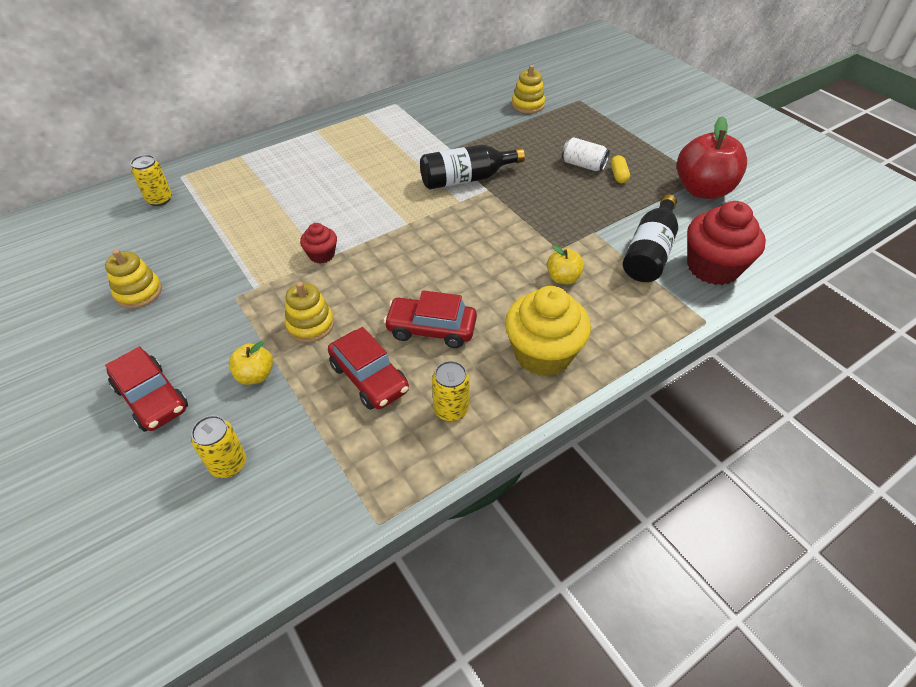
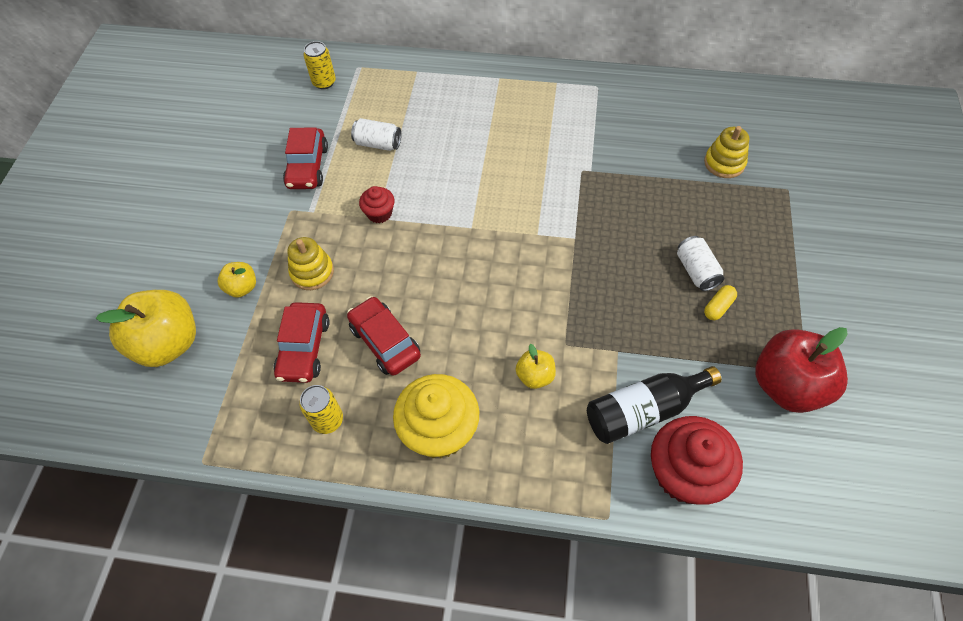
camera: 45 degrees right, 10 degrees up
(138, 292) = (240, 162): yellow stacking toy -> none
(152, 398) = (174, 257): red car -> red car (307, 167)
(228, 464) = (168, 343): yellow can -> yellow apple
(263, 214) = (378, 144): none -> white can
(466, 179) = (568, 214): black bottle -> none

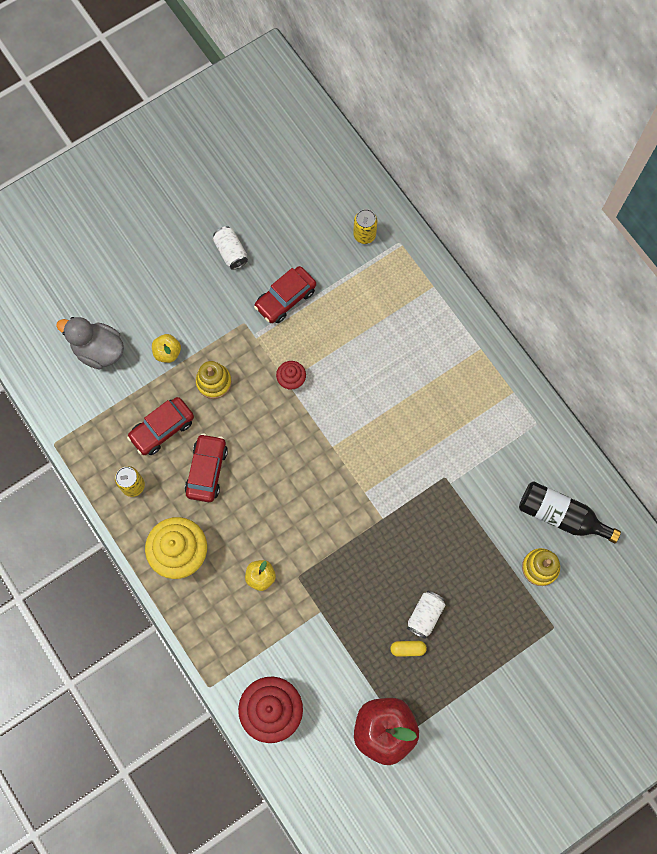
camera: 45 degrees right, 15 degrees up
(168, 343) = (99, 350): yellow apple -> grey duck
(378, 144) = (345, 324): white can -> white can (231, 252)
(643, 410) = (292, 657): black bottle -> black bottle (560, 515)

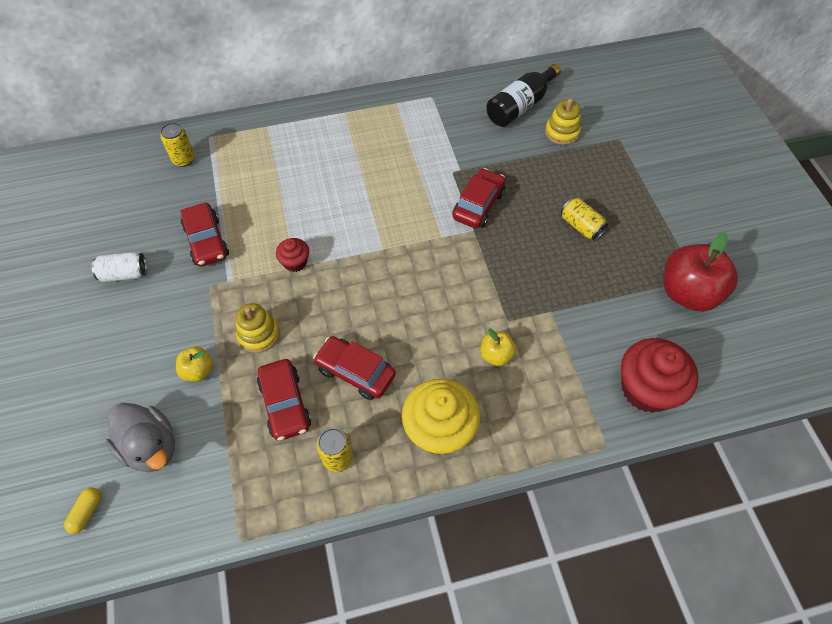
camera: 70 degrees left, 15 degrees down
(99, 350) = (151, 447): grey duck -> grey duck turned 90 degrees counterclockwise
(408, 649) = (610, 249): yellow capsule -> yellow capsule (86, 512)
(413, 514) = (478, 205): none -> red car
(425, 615) = (581, 226): white can -> yellow can

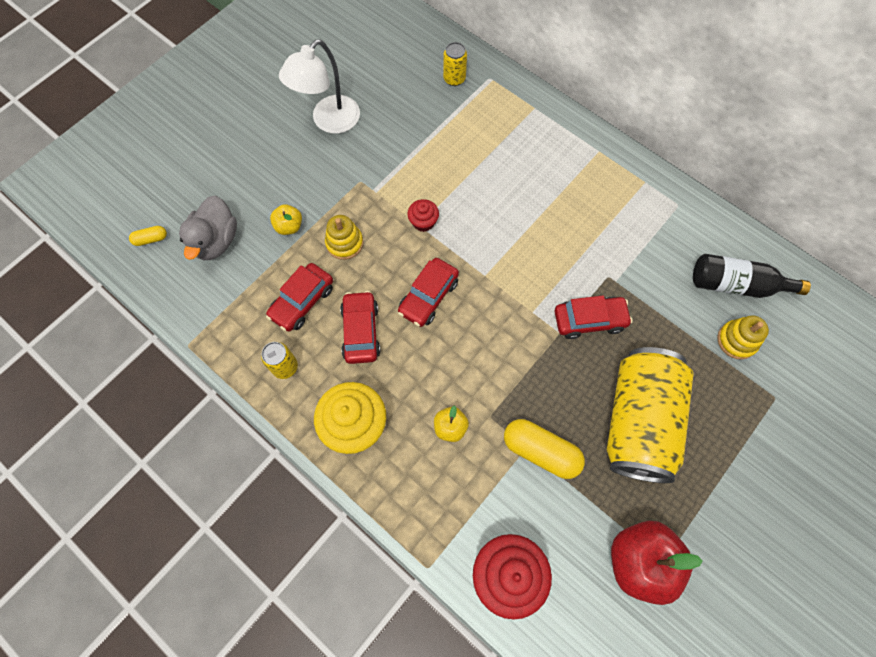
camera: 55 degrees right, 10 degrees up
(124, 274) = (329, 121): white can -> white lamp
(206, 241) = (395, 150): red car -> red car (428, 296)
(561, 303) = (540, 451): none -> yellow capsule
(581, 226) = (638, 421): yellow can -> yellow can, size x2.45

